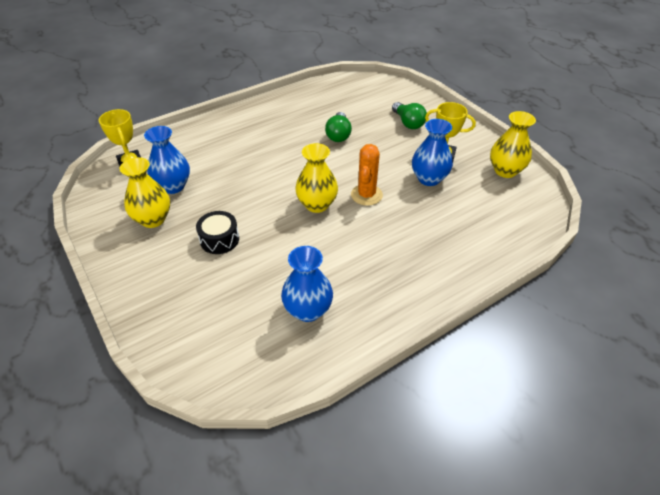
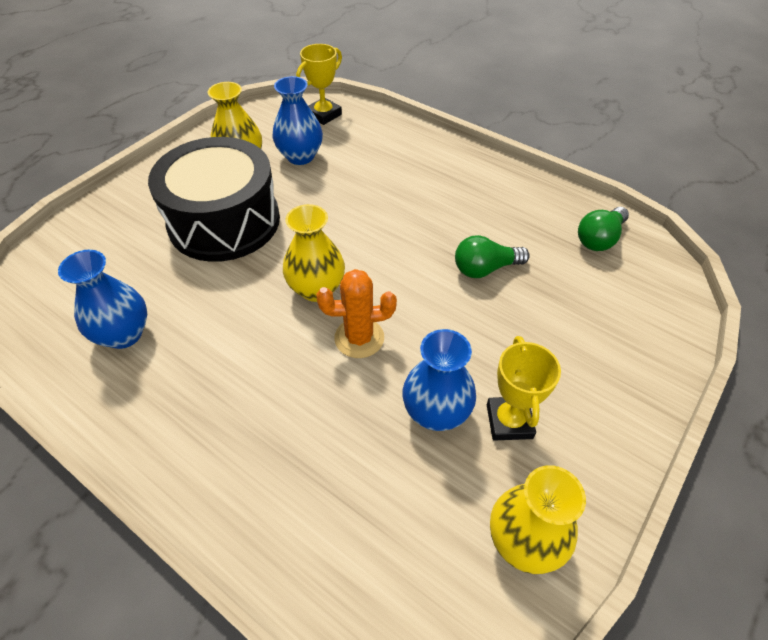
camera: 70 degrees right, 5 degrees up
(219, 239) = (224, 221): black drum -> black drum, size x2.32
(408, 123) = (576, 348): green light bulb -> green light bulb (599, 238)

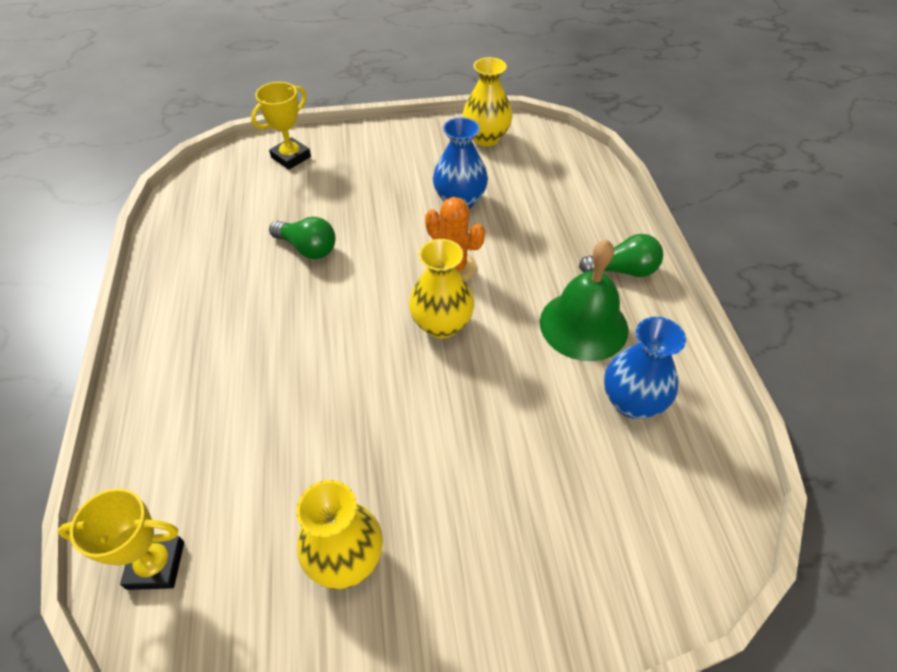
camera: 135 degrees left, 0 degrees up
(203, 368) = (583, 325): none -> green bell
(224, 221) = (450, 467): black drum -> none
(300, 156) = (276, 503): blue vase -> none
(509, 421) = (427, 173): yellow trophy -> yellow trophy (291, 157)
(599, 238) = (204, 210): green light bulb -> green light bulb (623, 270)

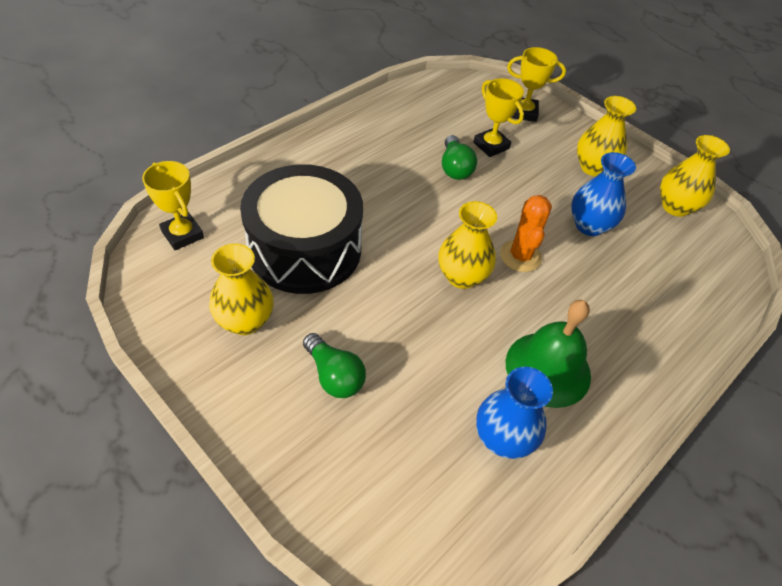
camera: 50 degrees right, 0 degrees up
(295, 440) = (305, 249): none -> black drum
(307, 205) = (491, 145): none -> yellow trophy
(400, 156) = (593, 167): none -> yellow vase
(623, 270) = (634, 371): green light bulb -> green light bulb (334, 375)

